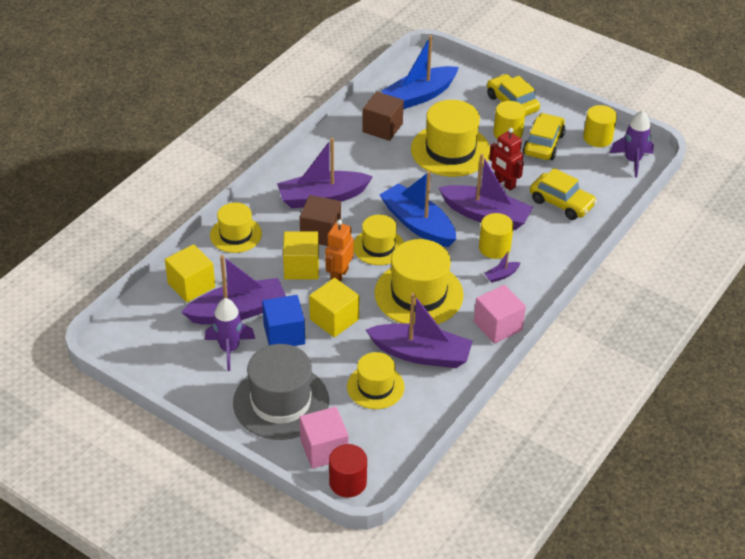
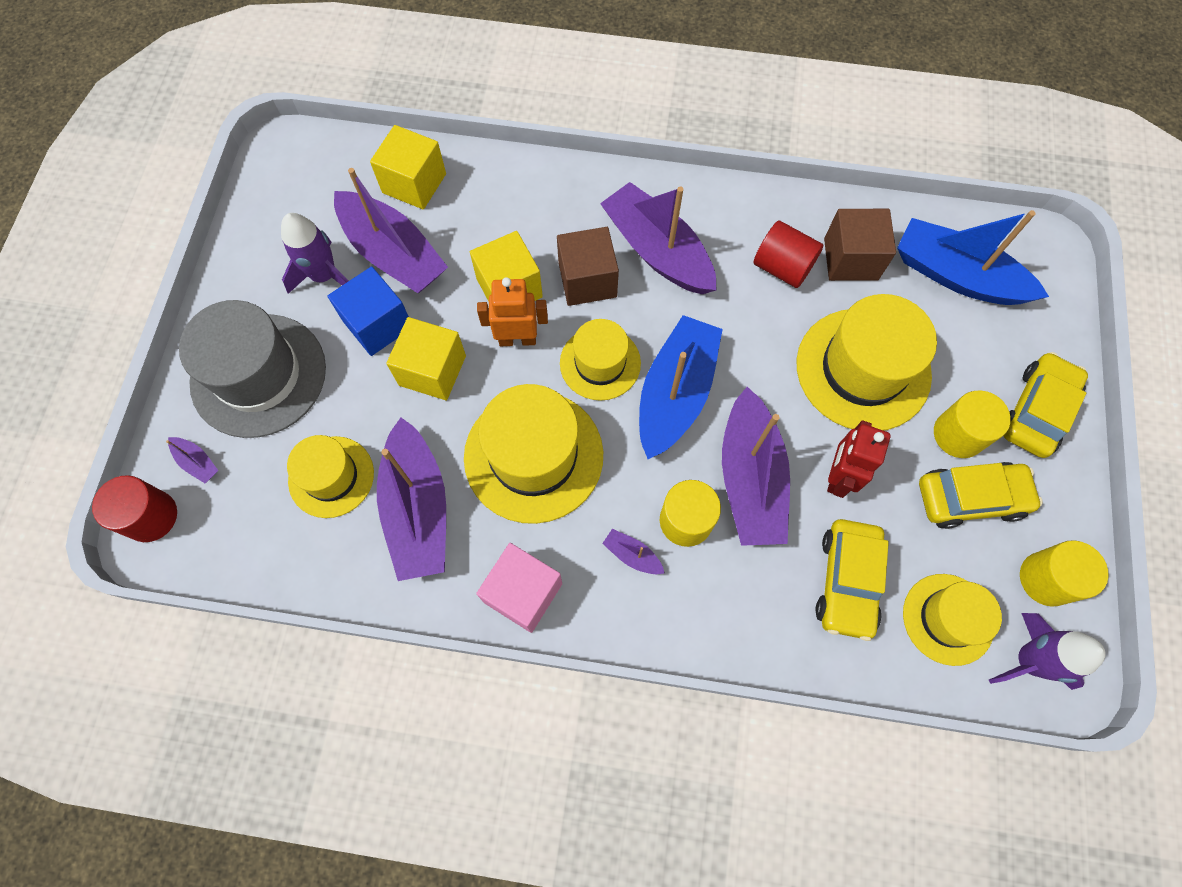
camera: 65 degrees right, 25 degrees up
(236, 234) = (529, 187): yellow hat -> yellow hat (948, 619)
(324, 449) = (197, 462): pink cube -> purple boat
(369, 154) = (782, 267): none -> red cylinder

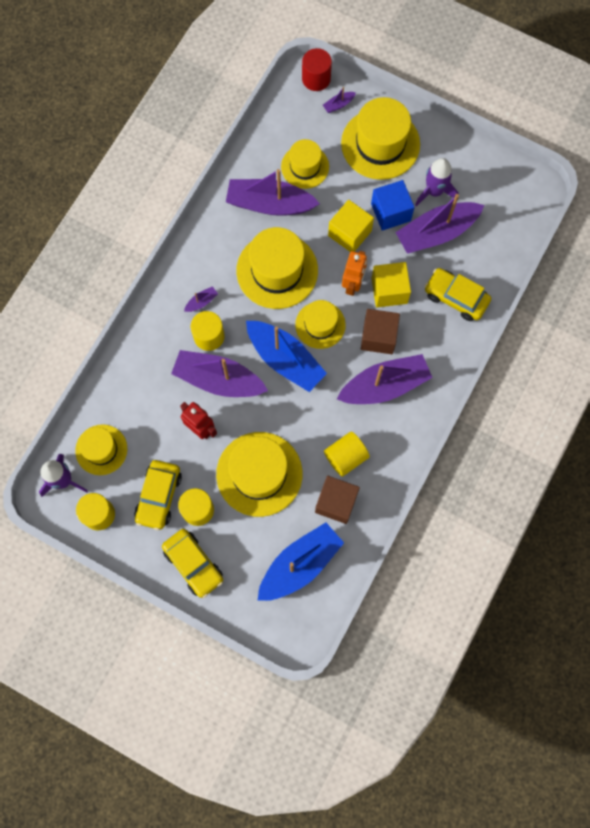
camera: 110 degrees right, 5 degrees up
(258, 375) = (380, 144): grey hat -> yellow hat
(414, 183) = (485, 258): yellow cube -> none
(523, 593) = (204, 242): pink cube -> none
(782, 267) = (345, 457): red cylinder -> yellow cylinder
(847, 581) = (142, 406): yellow car -> yellow car (456, 298)

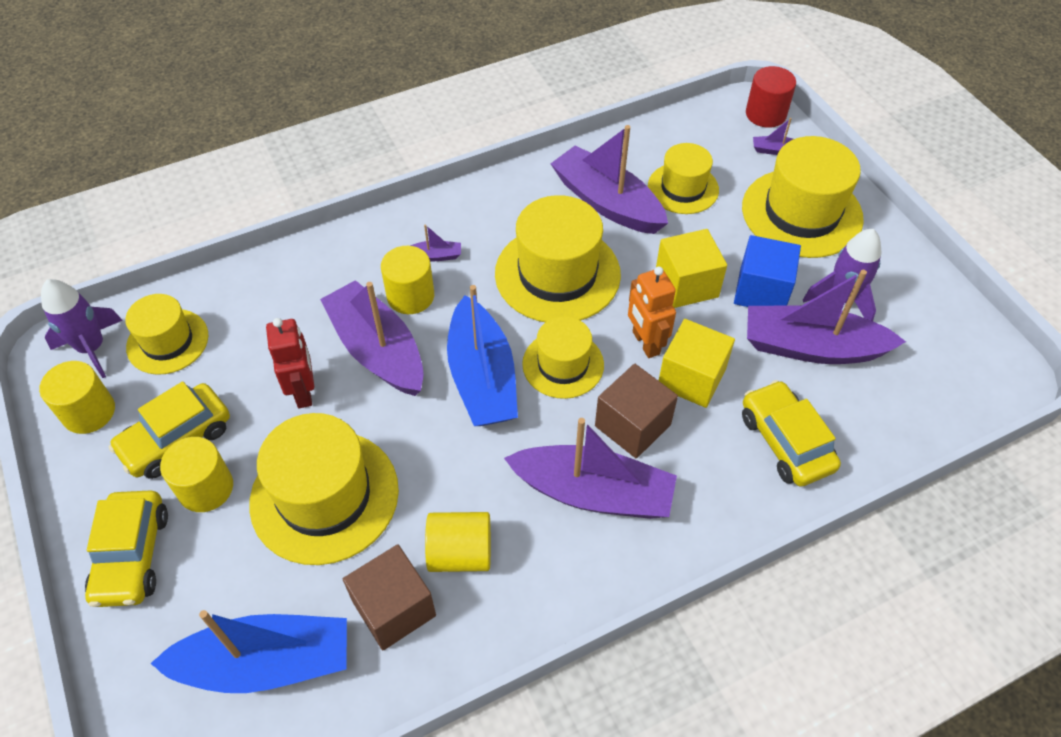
camera: 35 degrees right, 20 degrees down
(353, 284) = (645, 343): orange robot -> orange robot turned 105 degrees clockwise

